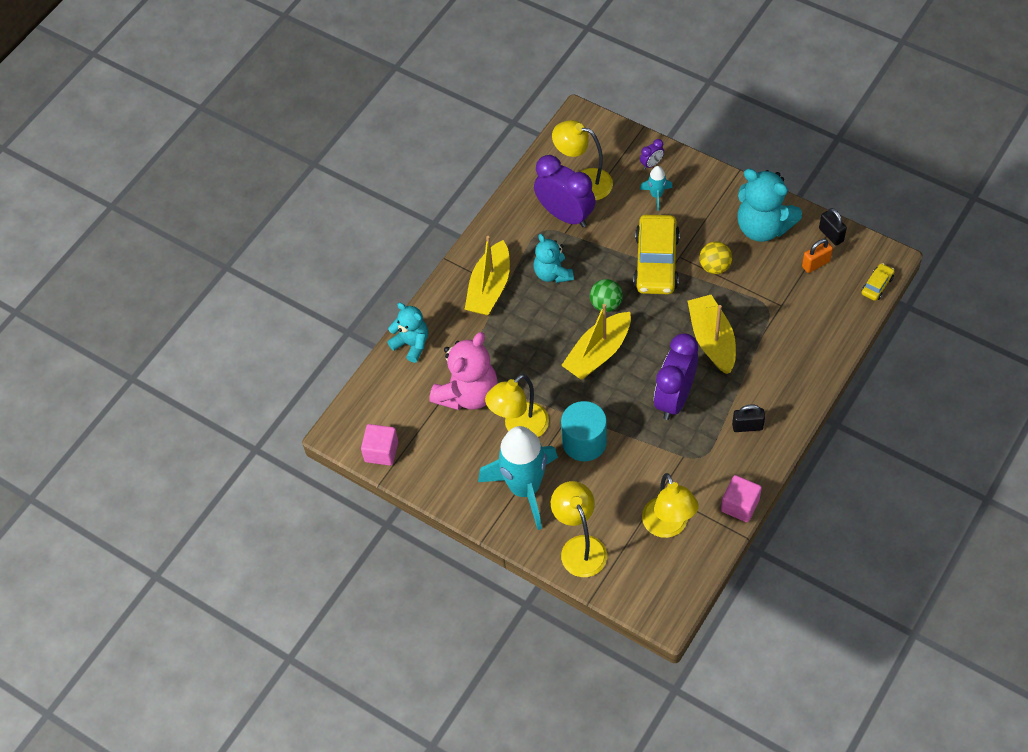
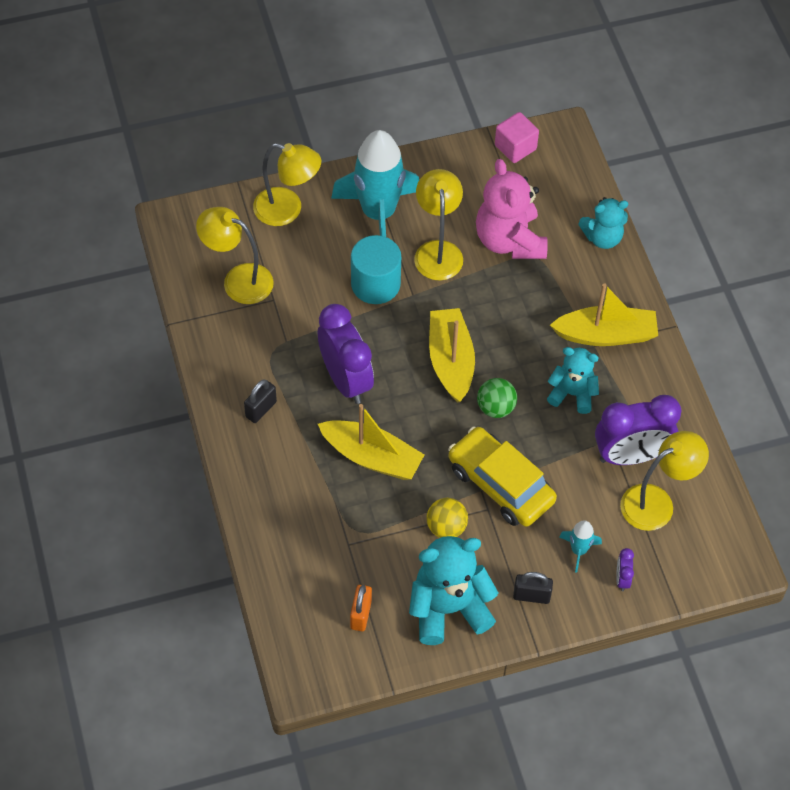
camera: 125 degrees right, 0 degrees up
(489, 288) = (606, 335): yellow boat -> yellow boat turned 120 degrees clockwise
(740, 505) = (200, 342): pink cube -> none
(831, 235) = (378, 659): black padlock -> black padlock (531, 596)
(877, 285) = (283, 644): yellow car -> none

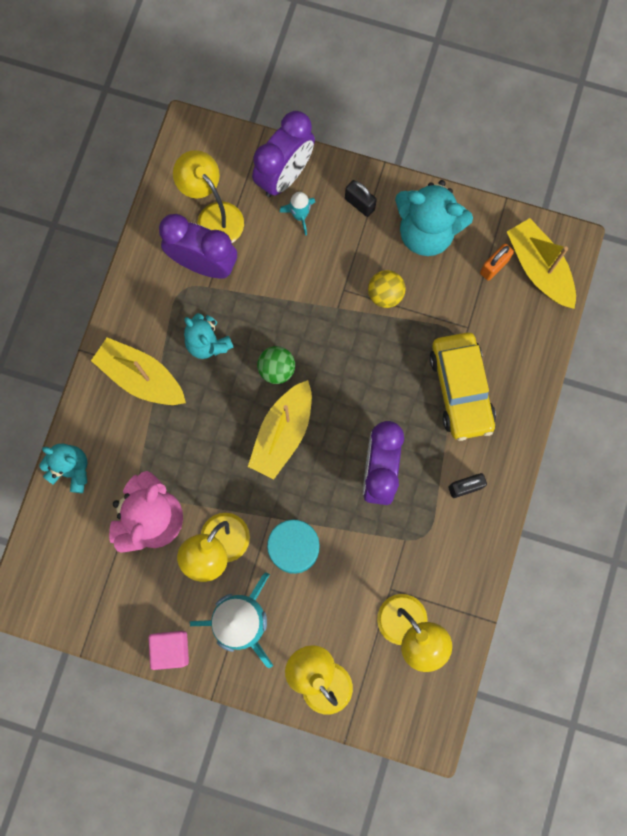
camera: 145 degrees left, 20 degrees up
(372, 457) = (403, 388): yellow boat -> yellow boat (539, 268)
(500, 484) = (320, 303): yellow car -> yellow car (461, 389)
(515, 147) = (73, 614): pink cube -> pink cube (171, 649)
(622, 579) = (285, 176): purple clock -> purple clock, size x2.41
(657, 502) = (214, 216): yellow lamp -> yellow lamp turned 45 degrees clockwise

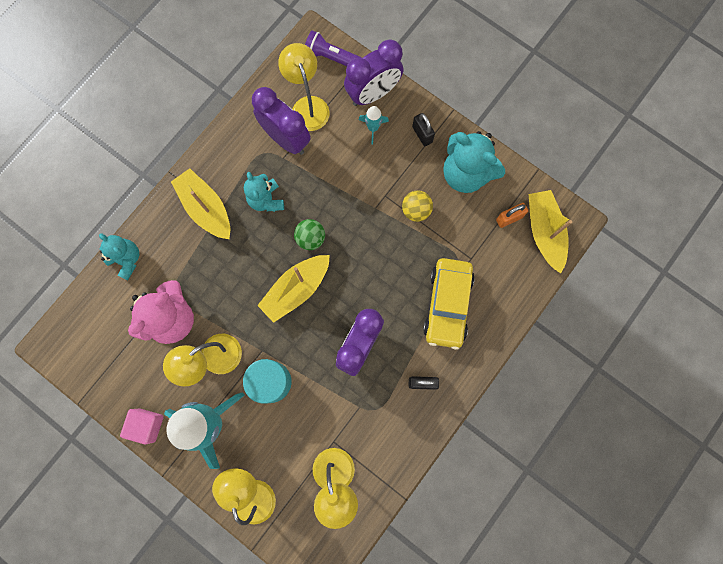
camera: 20 degrees right, 0 degrees up
(220, 149) = (331, 58): none -> purple flashlight

